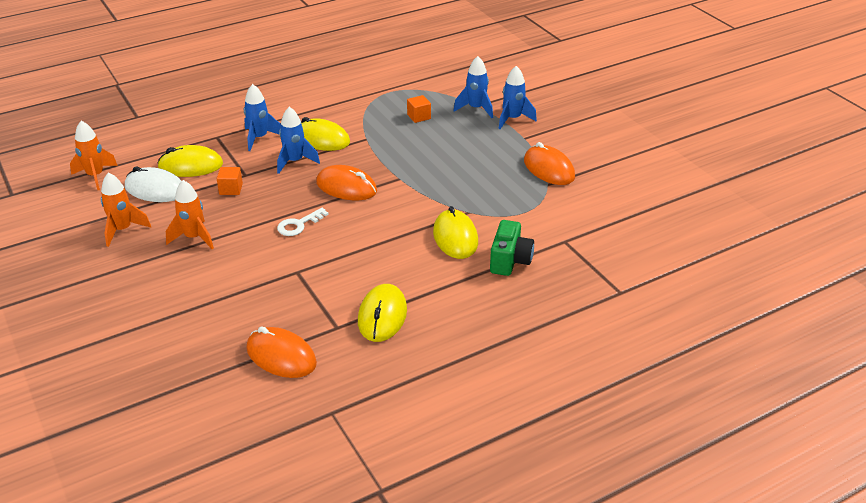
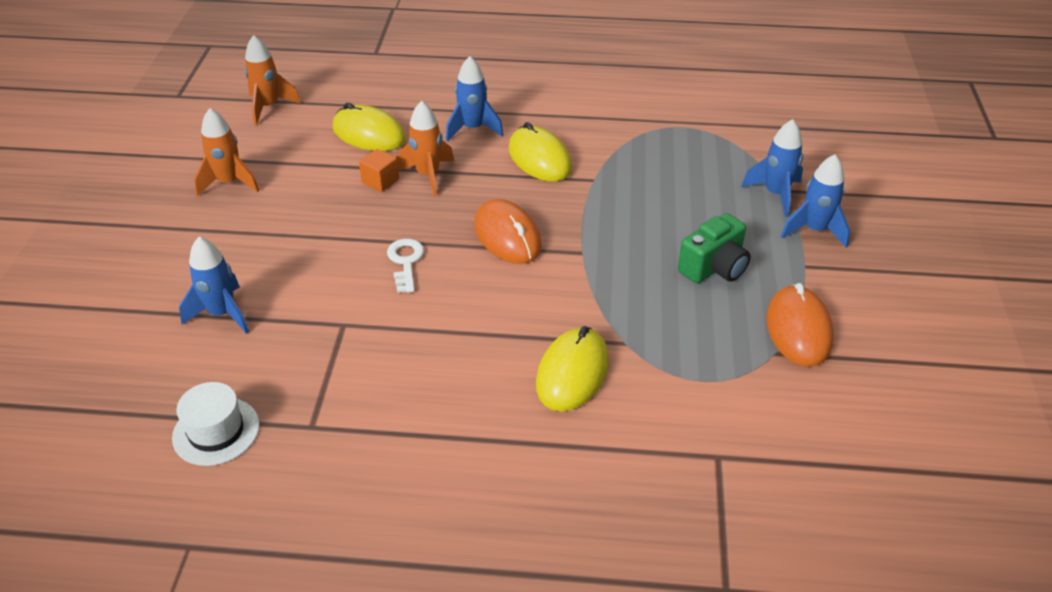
camera: 35 degrees right, 5 degrees up
(155, 189) = (307, 147): white mouse -> none
(194, 238) = (284, 225): orange rocket -> orange rocket (428, 175)
(281, 356) = (216, 431): orange mouse -> white hat
(295, 161) = (482, 176): blue rocket -> blue rocket (222, 314)
(298, 225) = (405, 262): white key -> white key turned 90 degrees clockwise
(382, 316) = (376, 440): yellow mouse -> none
(419, 117) = (688, 176): orange cube -> none
(510, 261) = (612, 447): green camera -> green camera (714, 268)

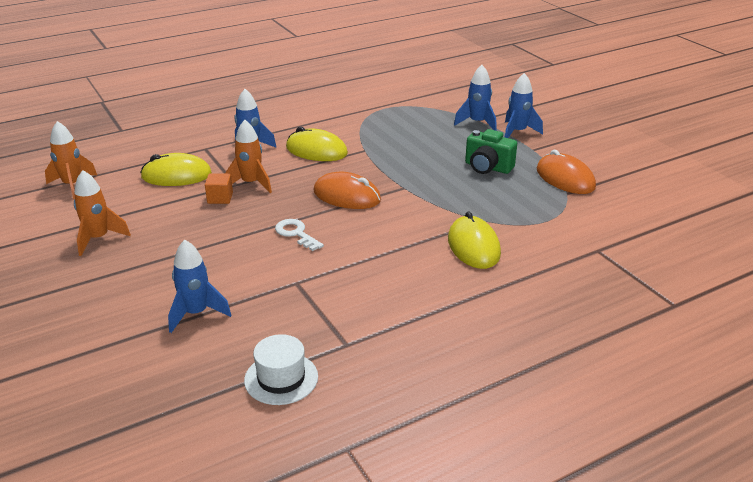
camera: 35 degrees left, 10 degrees down
(714, 268) = (487, 167): green camera -> green camera turned 105 degrees clockwise

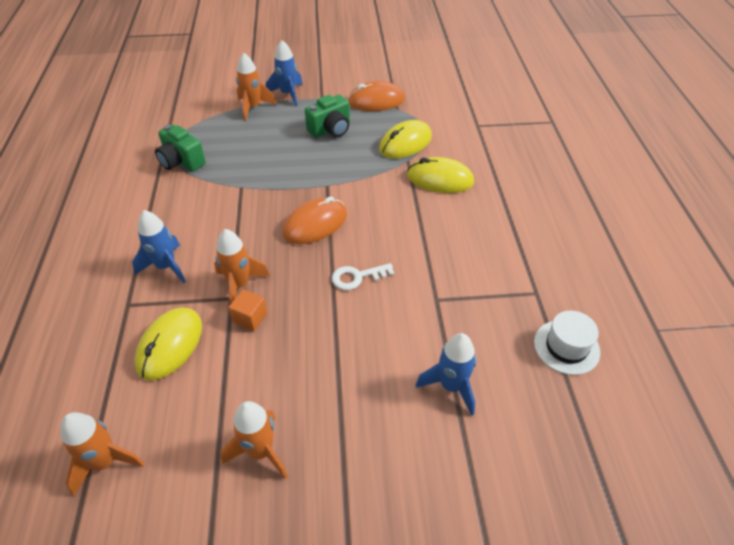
camera: 65 degrees left, 15 degrees up
(316, 151) = (213, 218): yellow mouse -> yellow mouse (405, 143)
(372, 117) = (181, 162): none -> green camera
(477, 123) = (253, 108): blue rocket -> orange rocket

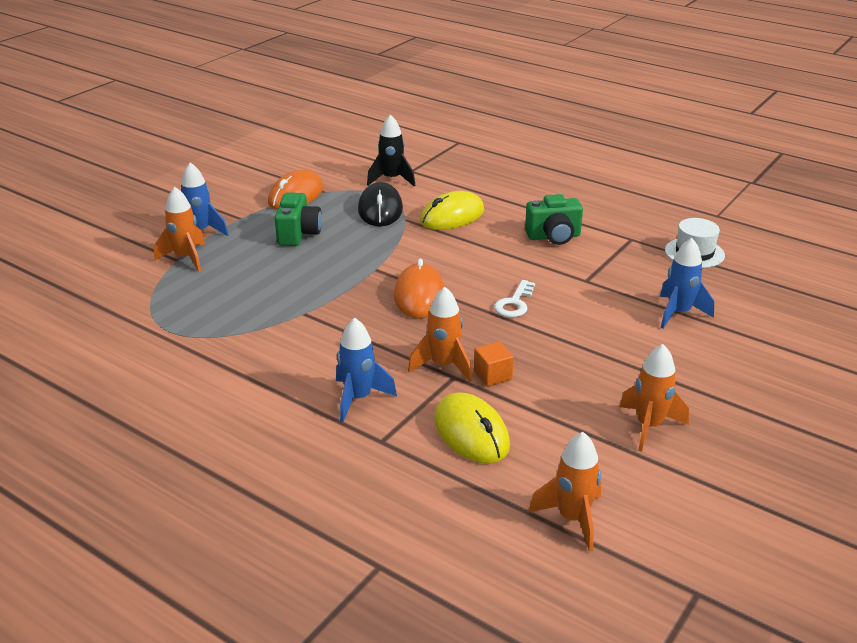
camera: 50 degrees left, 15 degrees down
(181, 162) = (203, 332): green camera -> green camera (553, 237)
(405, 143) = (380, 209): yellow mouse -> black mouse
(452, 124) = (391, 179): none -> black rocket

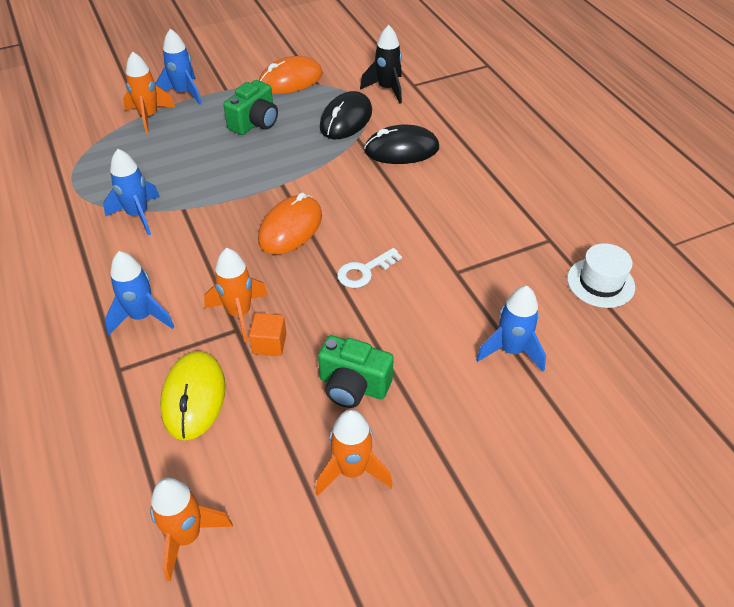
camera: 30 degrees right, 15 degrees up
(265, 331) = (138, 215): none -> blue rocket
(452, 216) = (401, 150): yellow mouse -> black mouse
(553, 237) = (474, 208): green camera -> green camera (353, 386)

